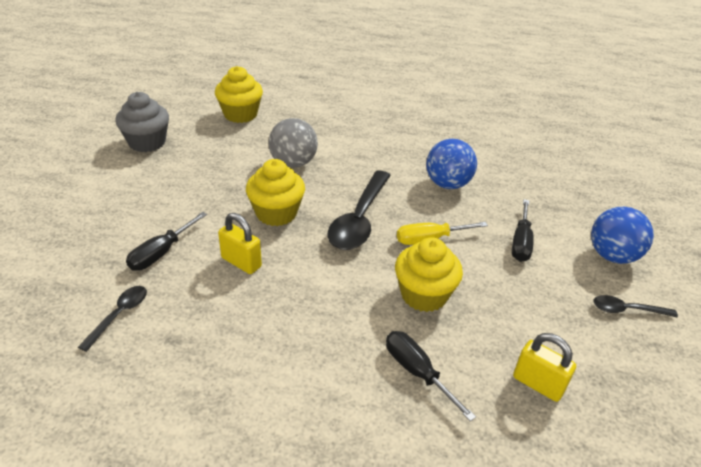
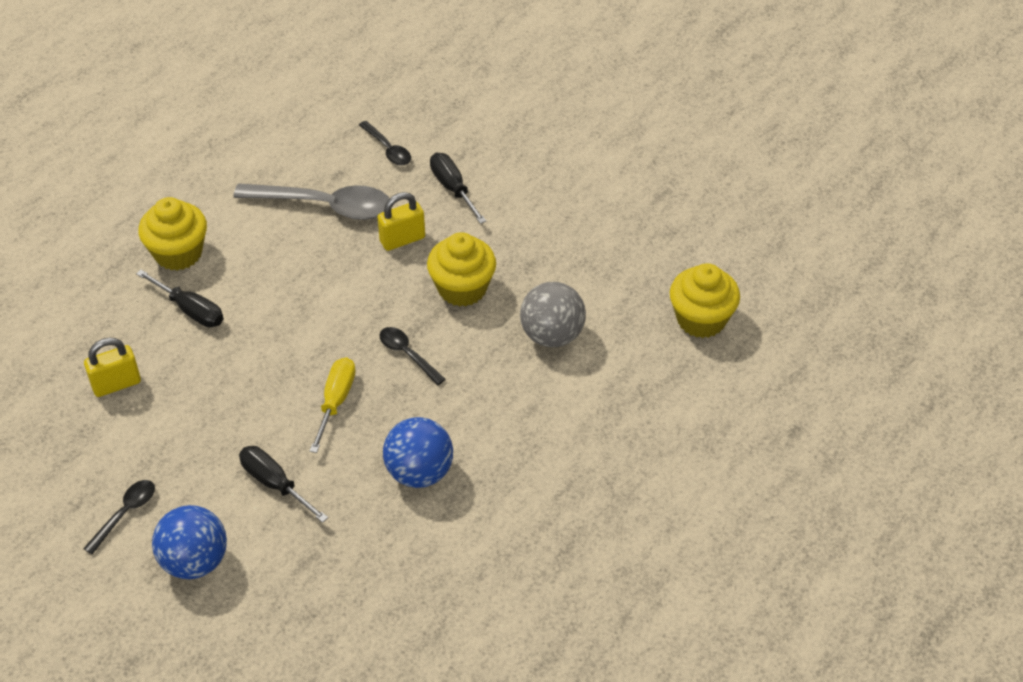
camera: 120 degrees right, 10 degrees up
(147, 142) = (669, 215): grey cupcake -> none
(223, 331) = (324, 206): none -> grey spoon
(359, 219) = (408, 354): black spoon -> black spoon, size x0.51
(417, 372) = (190, 310): black screwdriver -> black screwdriver turned 45 degrees clockwise
(424, 295) = (266, 356): yellow cupcake -> yellow cupcake (178, 253)

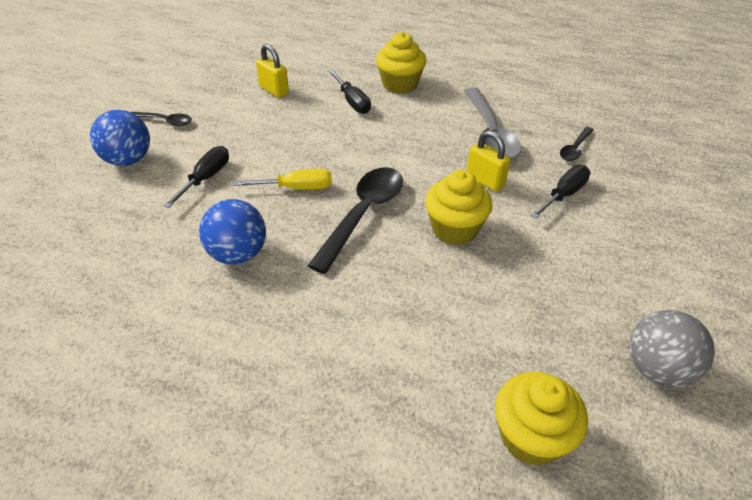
camera: 70 degrees right, 5 degrees down
(190, 310) = (352, 101): black screwdriver -> black screwdriver turned 45 degrees counterclockwise
(408, 354) = (363, 215): black spoon -> black spoon, size x1.96
(552, 335) = (434, 305): grey ball -> grey ball (657, 369)

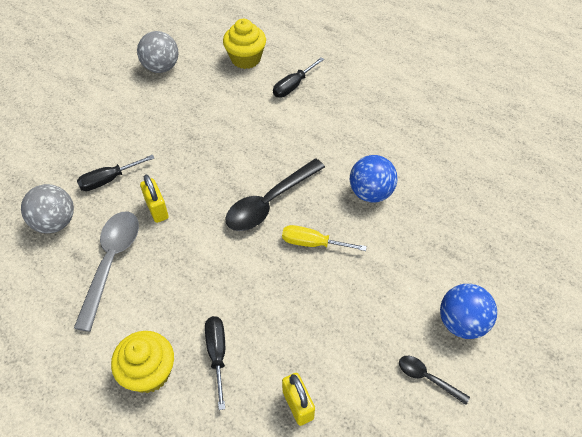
camera: 160 degrees left, 10 degrees up
(206, 178) = (388, 276): black screwdriver -> black screwdriver (293, 86)
(454, 229) = (210, 173): yellow cupcake -> none
(575, 149) = (55, 222): black spoon -> grey ball

